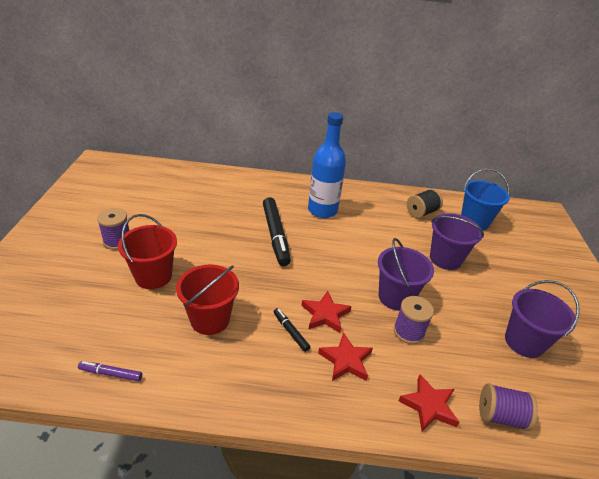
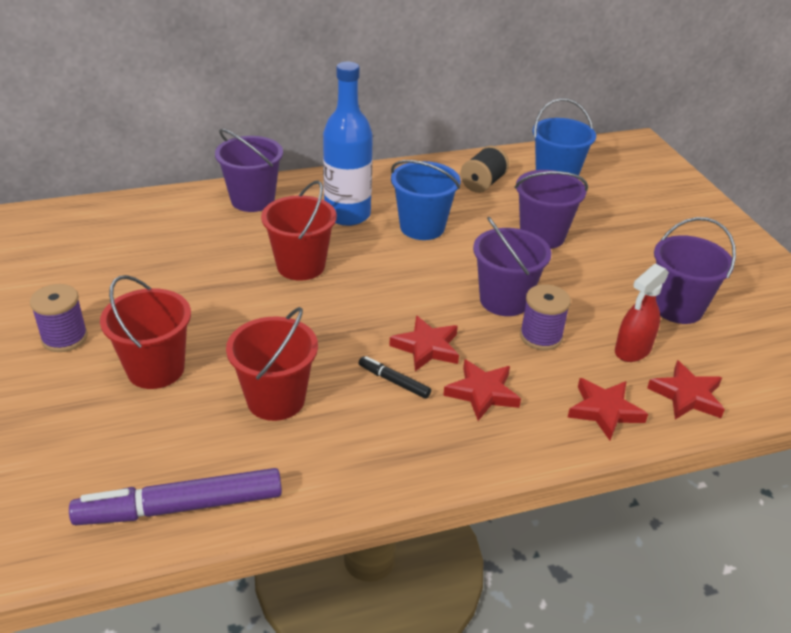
camera: 20 degrees left, 0 degrees up
(111, 374) = (180, 507): purple marker -> purple marker, size x2.11
(271, 186) = (252, 200): none -> purple bucket
(275, 235) = (301, 266): black marker -> red bucket
(365, 231) = (422, 227): none -> blue bucket
(473, 364) = (632, 350): none -> red spray bottle
(500, 416) = (687, 395): purple spool -> red star

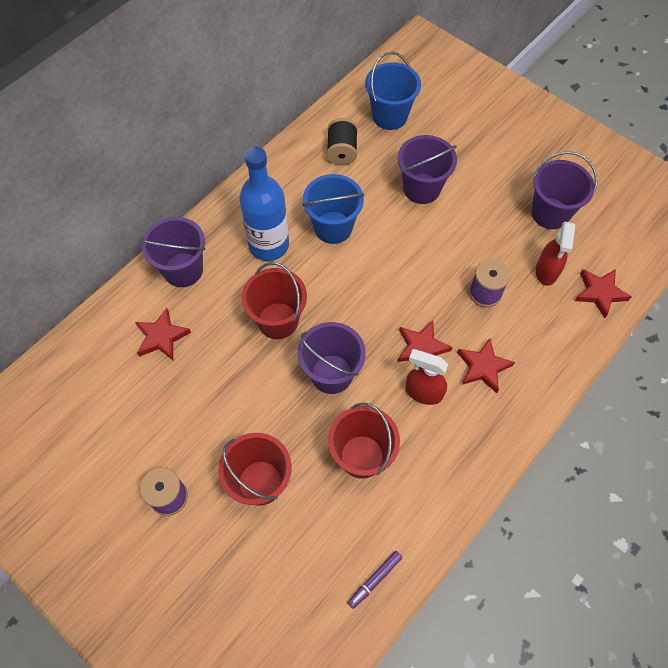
camera: 30 degrees left, 25 degrees up
(180, 507) = (375, 580): purple marker -> purple marker, size x0.47
(394, 381) = (423, 392): black marker -> red spray bottle
(504, 300) = (440, 272): purple bucket -> purple bucket (331, 374)
(604, 411) = (562, 336): red star -> red star (161, 337)

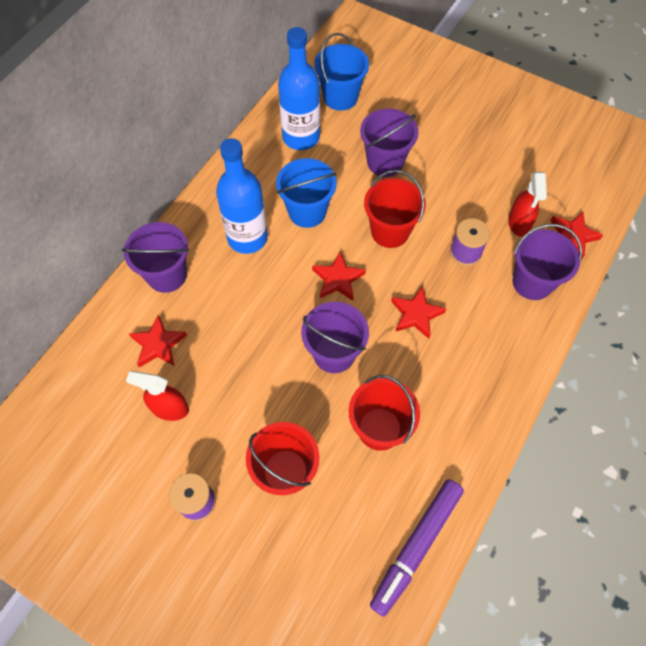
camera: 10 degrees left, 0 degrees up
(278, 320) = (271, 310): red bucket -> red bucket (390, 231)
(342, 151) = (301, 137): black spool -> blue bottle
(375, 580) = (416, 547): purple marker -> purple marker, size x2.11
(423, 392) = (426, 357): red spray bottle -> red spray bottle (169, 408)
(483, 367) = (478, 323): red star -> red star (338, 279)
(550, 213) = (511, 168): purple bucket -> purple bucket (532, 282)

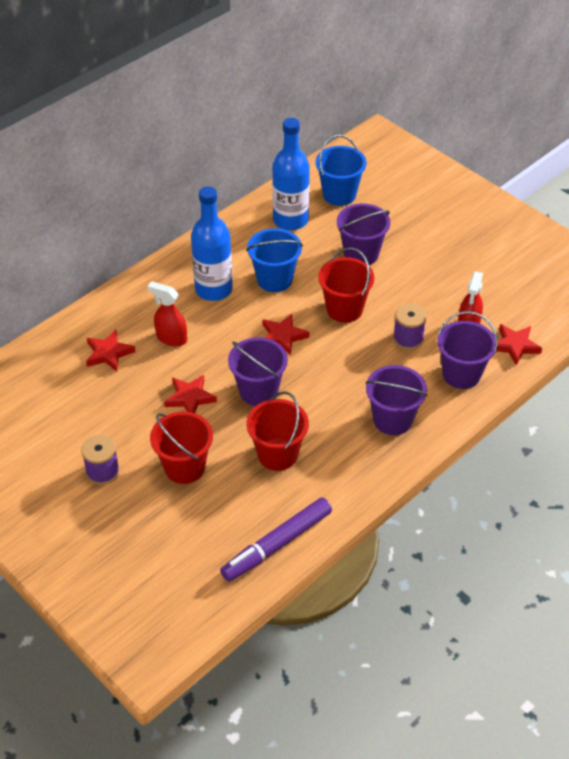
camera: 15 degrees right, 15 degrees down
(167, 275) = (133, 303): purple bucket -> purple bucket (392, 419)
(169, 408) = (102, 401): red spray bottle -> red spray bottle (171, 338)
(416, 314) = (343, 377): red star -> red star (190, 398)

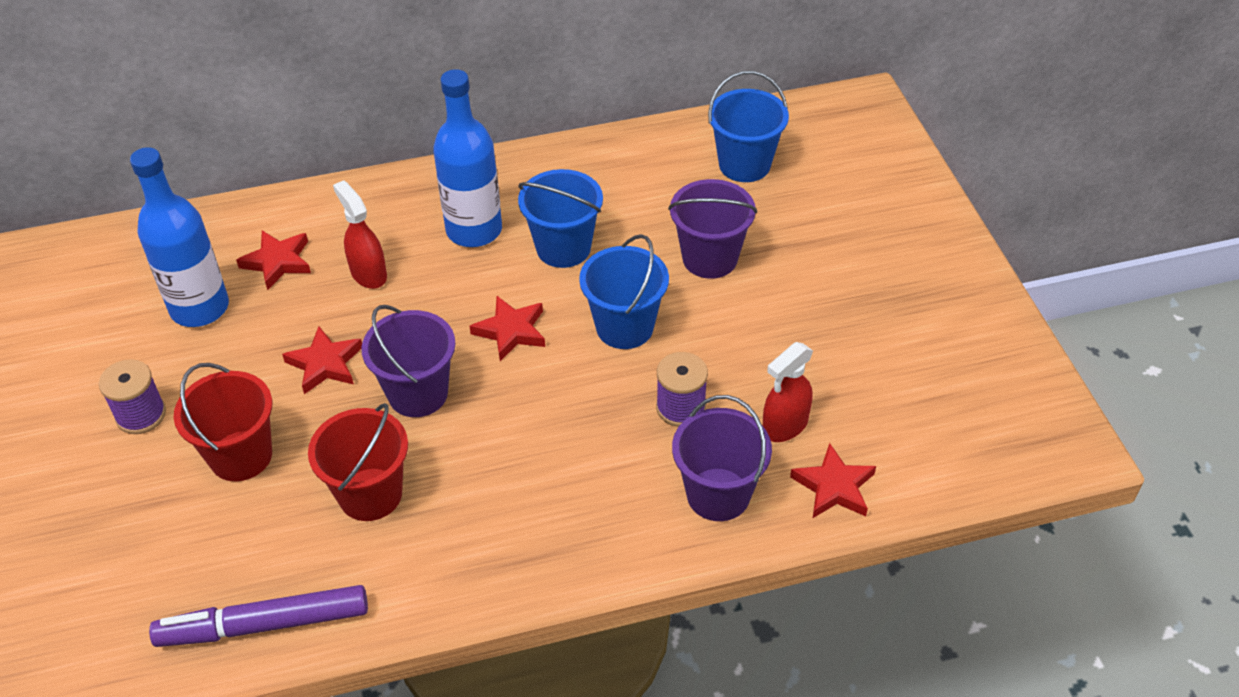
camera: 30 degrees right, 0 degrees up
(290, 220) = (649, 175): blue bottle -> blue bottle (200, 308)
(344, 309) = (625, 327): red bucket -> blue bucket
(392, 419) = (565, 517): purple bucket -> none

